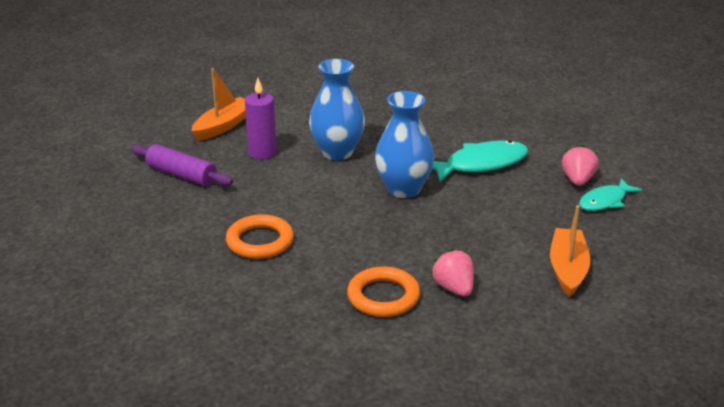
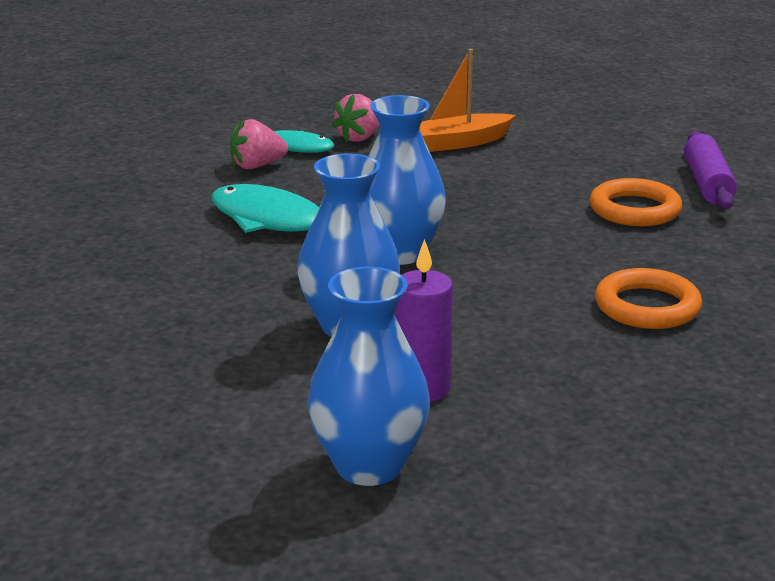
camera: 120 degrees left, 5 degrees down
(181, 174) = (578, 437): purple rolling pin -> purple rolling pin (707, 184)
(223, 126) = (369, 466): orange boat -> blue vase
(454, 288) = (567, 182): pink strawberry -> pink strawberry (359, 137)

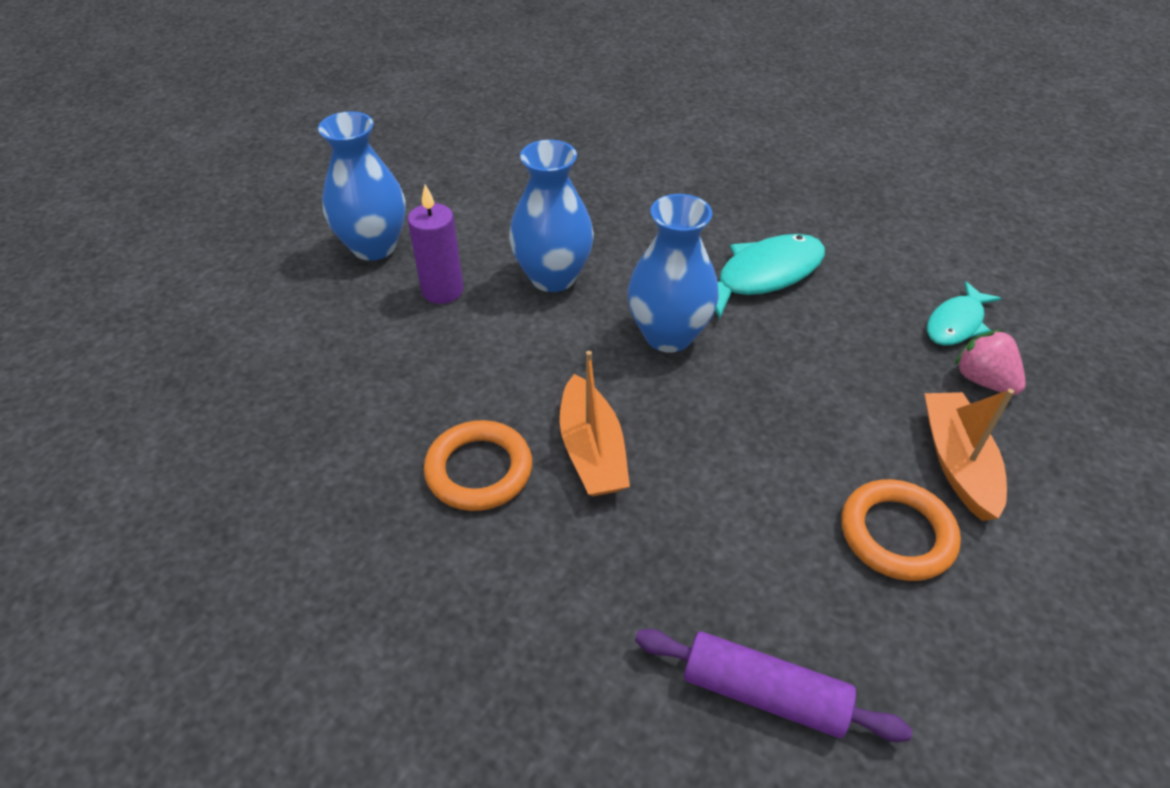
camera: 110 degrees right, 20 degrees up
(257, 166) = (904, 289): pink strawberry -> none
(574, 263) = (592, 451): none -> orange boat
(634, 210) = (704, 563): orange ring -> orange ring (896, 534)

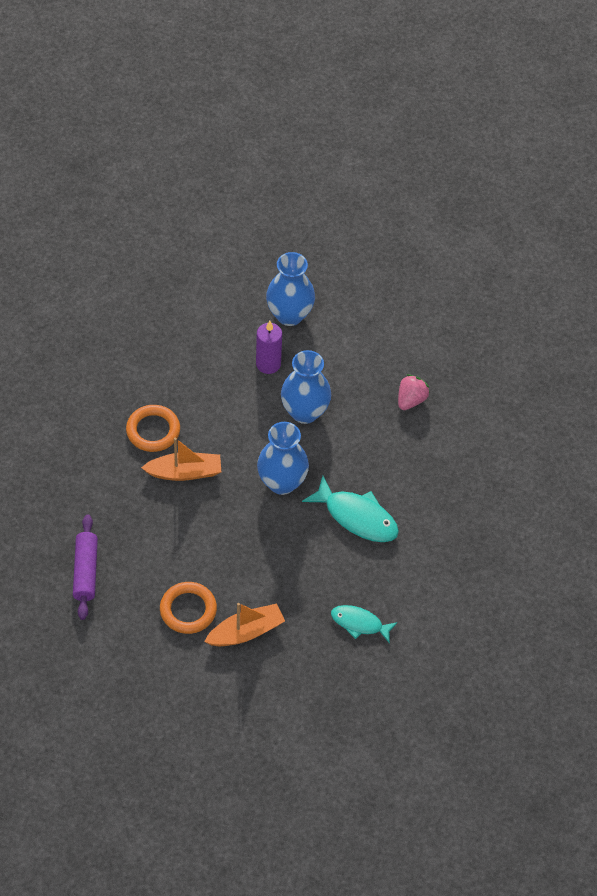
camera: 65 degrees right, 10 degrees up
(592, 451) = (184, 472): orange boat -> orange boat turned 150 degrees counterclockwise
(983, 380) = (314, 640): pink strawberry -> pink strawberry (411, 400)

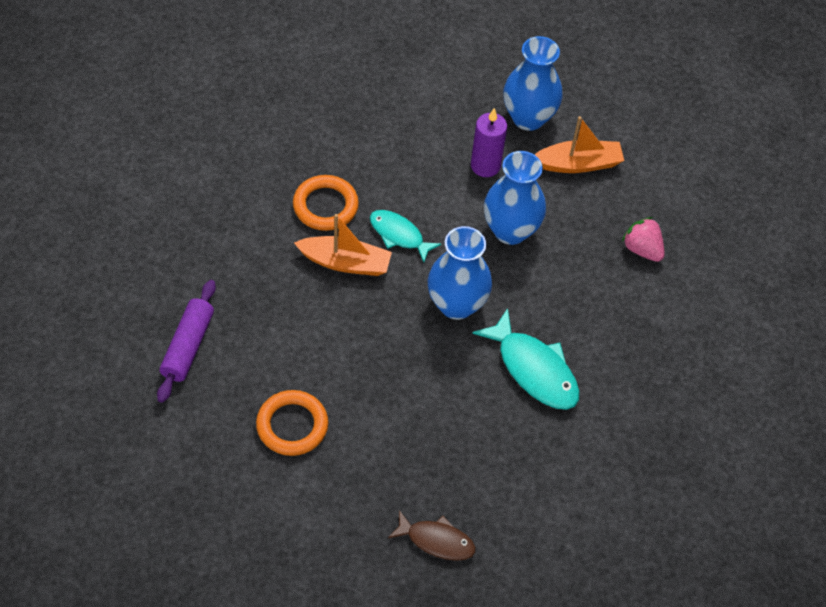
camera: 15 degrees right, 0 degrees up
(246, 632) = (352, 472): orange boat -> orange boat (578, 164)
(325, 665) = (436, 540): none -> brown fish
(359, 623) = (496, 501): turquoise fish -> turquoise fish (399, 235)
(411, 400) = (642, 249): pink strawberry -> pink strawberry turned 90 degrees counterclockwise

